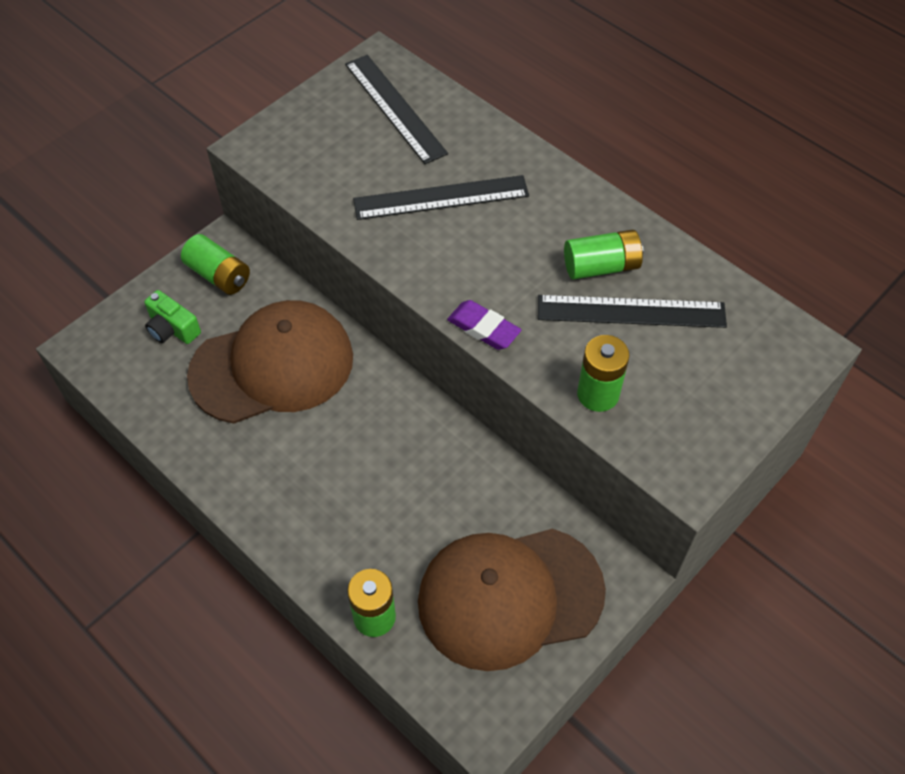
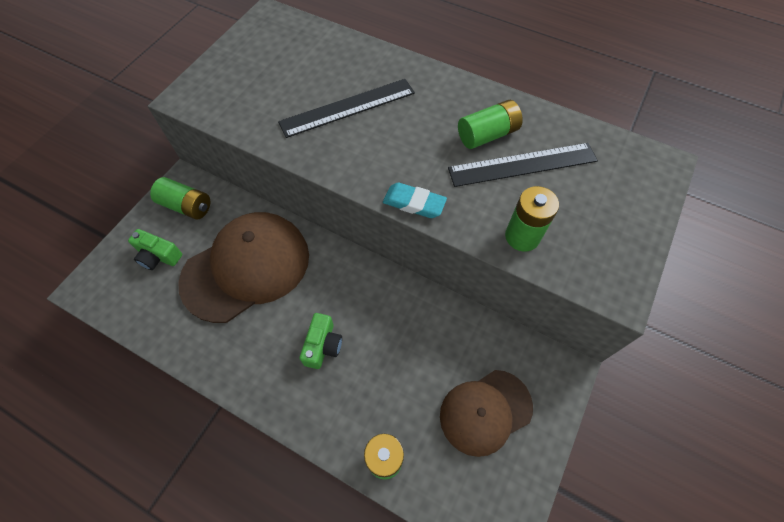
camera: 15 degrees left, 5 degrees up
(339, 476) = (323, 345): none -> green camera
(395, 108) = (292, 48): black ruler -> none
(483, 328) = (414, 203): purple eraser -> turquoise eraser
(509, 597) = (485, 412): brown cap -> brown cap, size x0.64

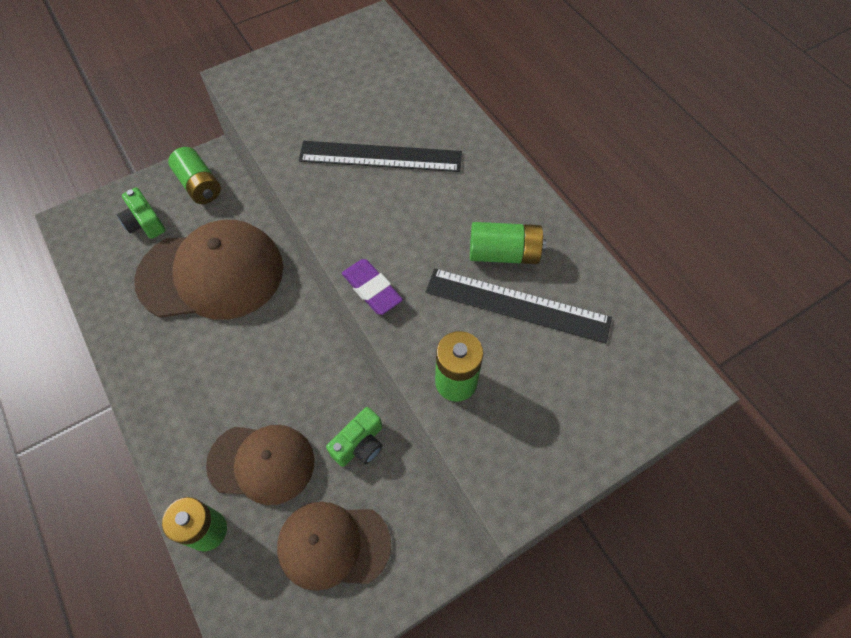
camera: 30 degrees right, 0 degrees up
(323, 345) = (227, 388): green camera -> green camera (359, 444)
(390, 385) = (262, 463): none -> brown cap
(414, 203) = (372, 289): turquoise eraser -> purple eraser

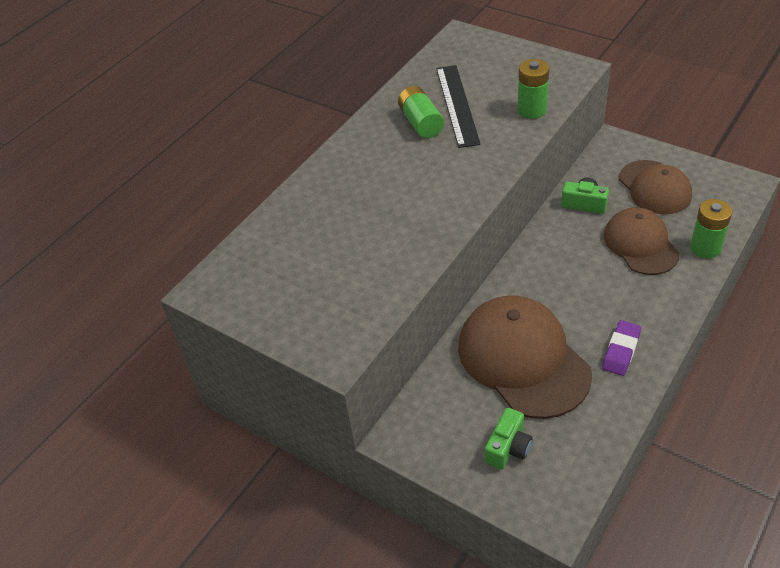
camera: 110 degrees left, 15 degrees down
(199, 185) = (435, 429): green battery -> none
(372, 289) = (498, 169): purple eraser -> purple eraser (621, 351)
(380, 156) = (373, 215): black ruler -> none

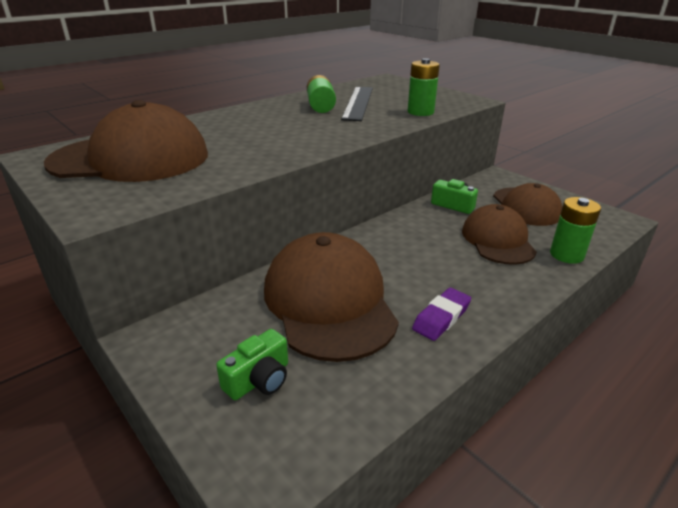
camera: 10 degrees right, 15 degrees down
(300, 272) = (131, 158): none -> brown cap

